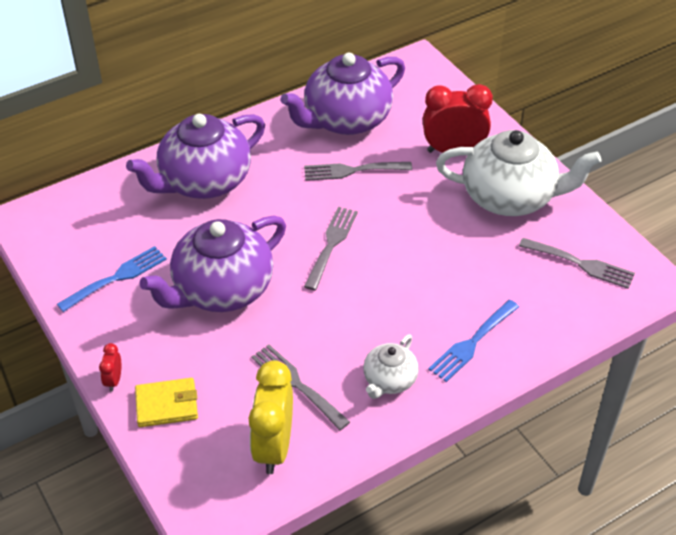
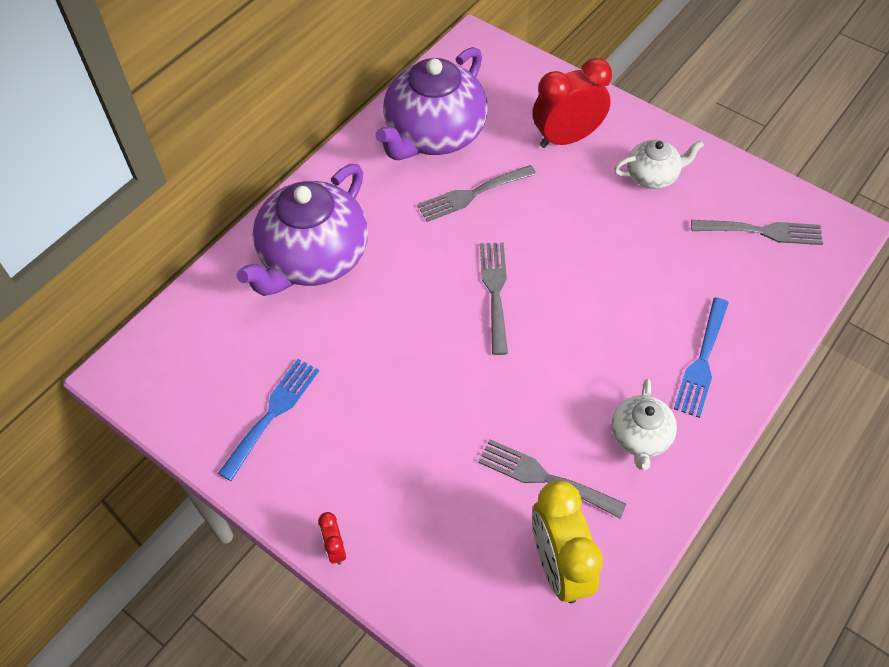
camera: 20 degrees left, 10 degrees up
(167, 405) = (412, 557): yellow wallet -> none
(221, 289) = (401, 388): purple teapot -> none
(510, 197) = (652, 176): white teapot -> white teapot, size x0.50

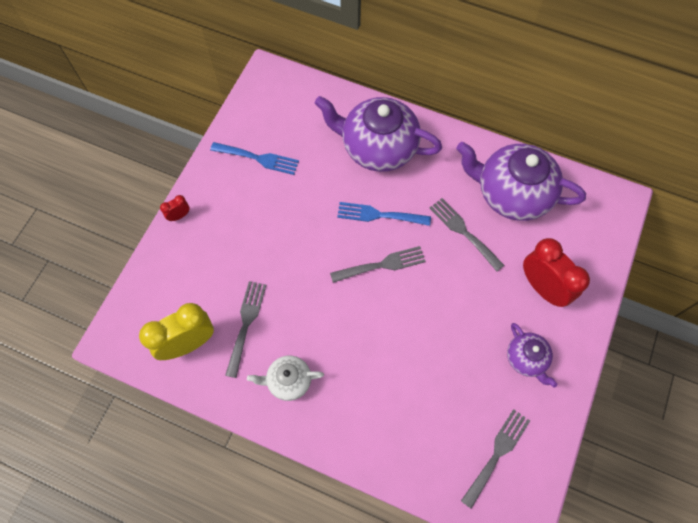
camera: 75 degrees right, 10 degrees up
(652, 176) = (526, 359): white teapot -> purple teapot
(702, 361) = (360, 417): blue fork -> blue fork (379, 215)
(762, 231) = (497, 454): grey fork -> grey fork turned 135 degrees counterclockwise

